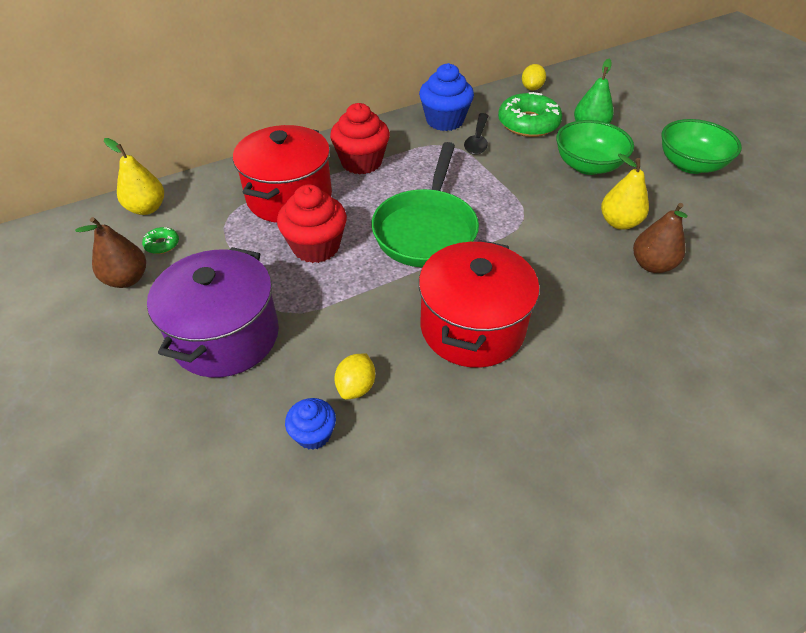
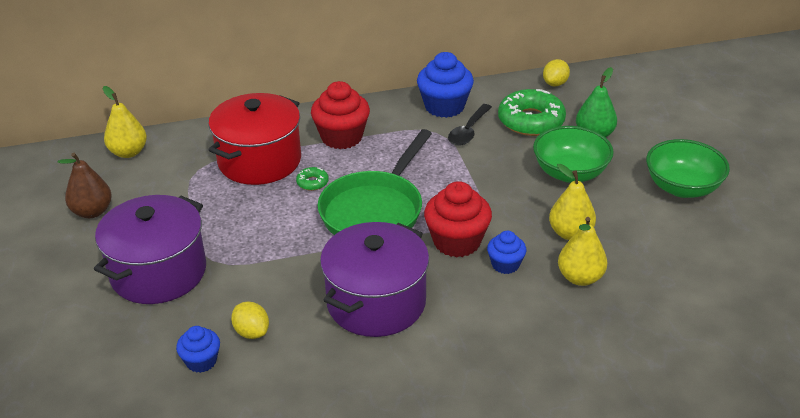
camera: 15 degrees right, 10 degrees down
(162, 244) = (131, 186): green donut -> green donut (312, 182)
(316, 247) = (265, 210): red cupcake -> red cupcake (457, 242)
(356, 387) = (252, 332): yellow lemon -> yellow lemon turned 75 degrees counterclockwise
(472, 327) = (376, 302): red pot -> purple pot
(577, 264) = (505, 264): none -> blue cupcake
(652, 265) = (580, 277): brown pear -> yellow pear

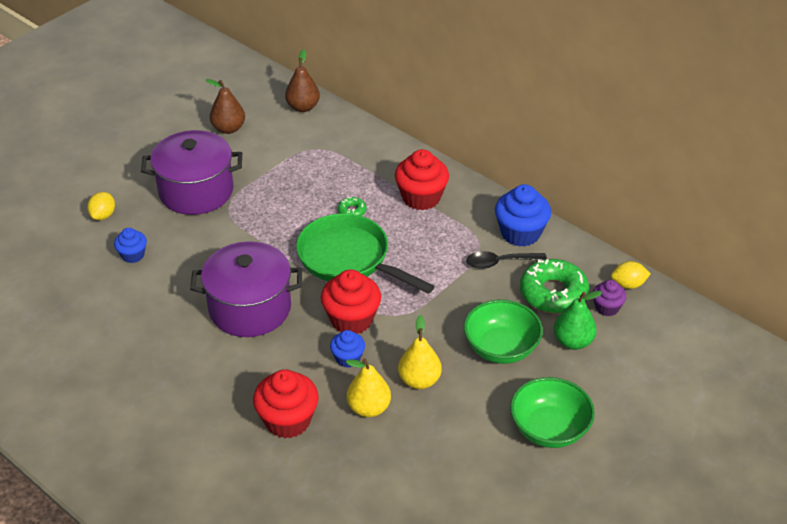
camera: 55 degrees right, 5 degrees up
(128, 152) = (303, 107): yellow pear -> brown pear
(252, 332) = (175, 263): yellow lemon -> yellow lemon (103, 215)
(259, 161) = (352, 172): red pot -> none
(375, 211) = (349, 259): green pan -> green pan turned 45 degrees clockwise
(555, 338) = (287, 420): none -> red cupcake
(571, 103) = (607, 307): none -> purple cupcake

